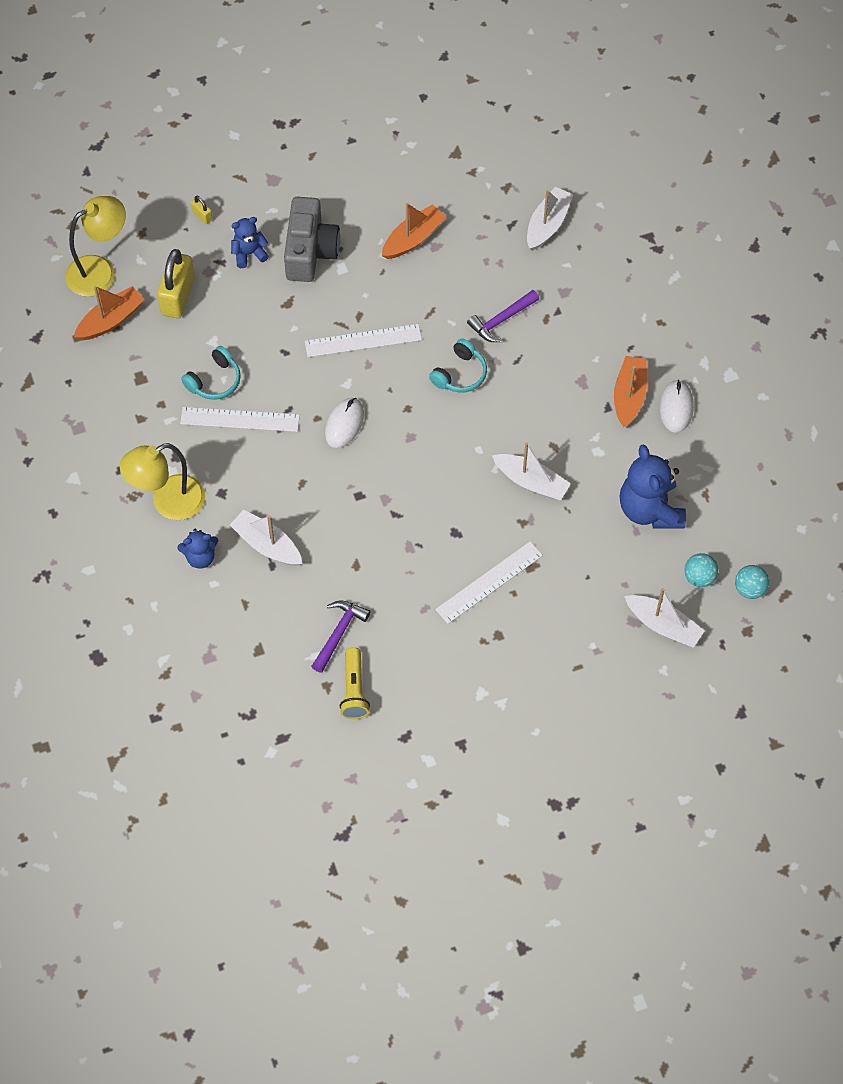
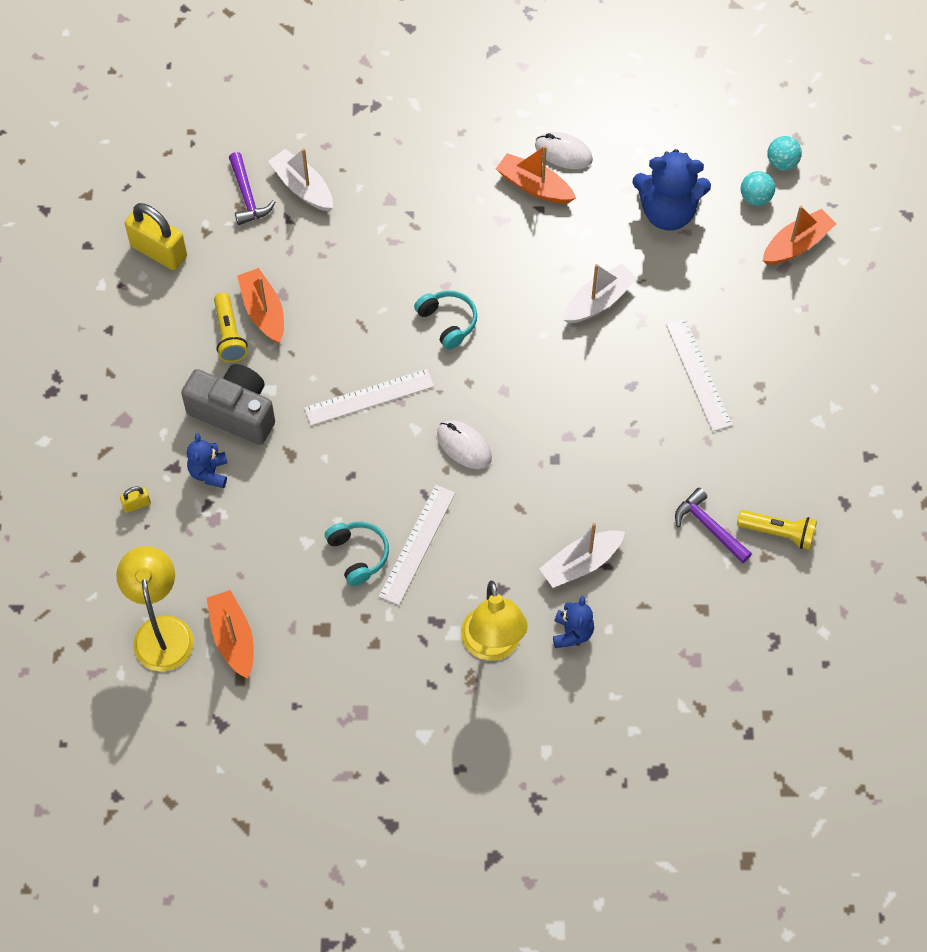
camera: 70 degrees left, 0 degrees up
(178, 297) = (233, 560): yellow padlock -> yellow padlock (159, 251)
(363, 340) = (369, 397): white ruler -> white ruler turned 60 degrees clockwise
(380, 222) = (229, 335): none -> yellow flashlight
(501, 320) = (399, 265): purple hammer -> purple hammer (247, 196)
(663, 625) = (796, 244): white boat -> orange boat

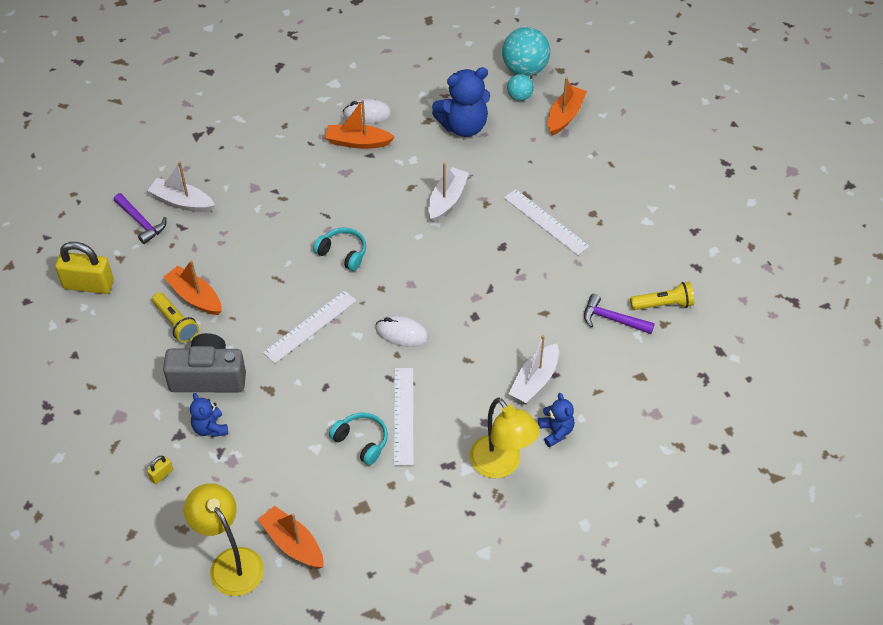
camera: 25 degrees left, 10 degrees down
(782, 163) = (525, 69): turquoise ball -> turquoise ball, size x1.84

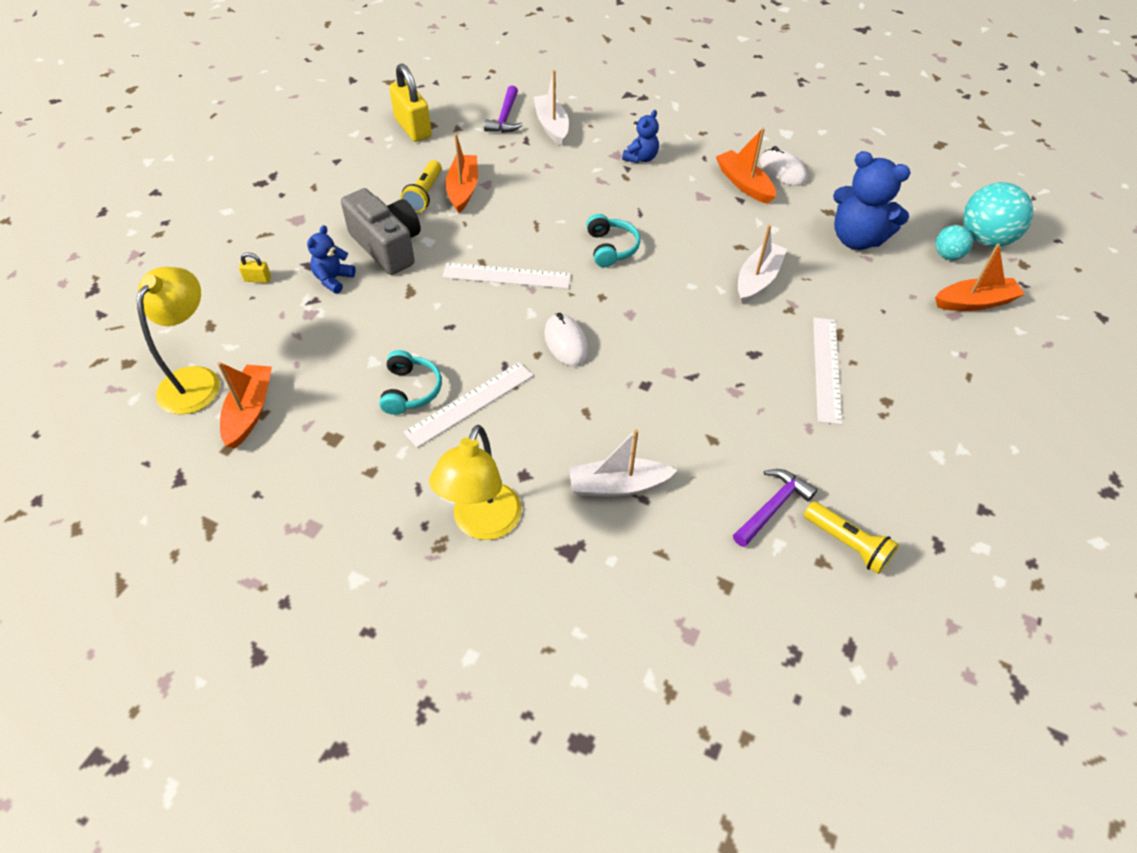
camera: 50 degrees right, 0 degrees up
(447, 200) = (757, 279): white boat -> white boat turned 45 degrees counterclockwise
(555, 431) = (570, 547): blue teddy bear -> blue teddy bear (641, 158)
(613, 319) = (772, 507): purple hammer -> purple hammer turned 60 degrees clockwise

